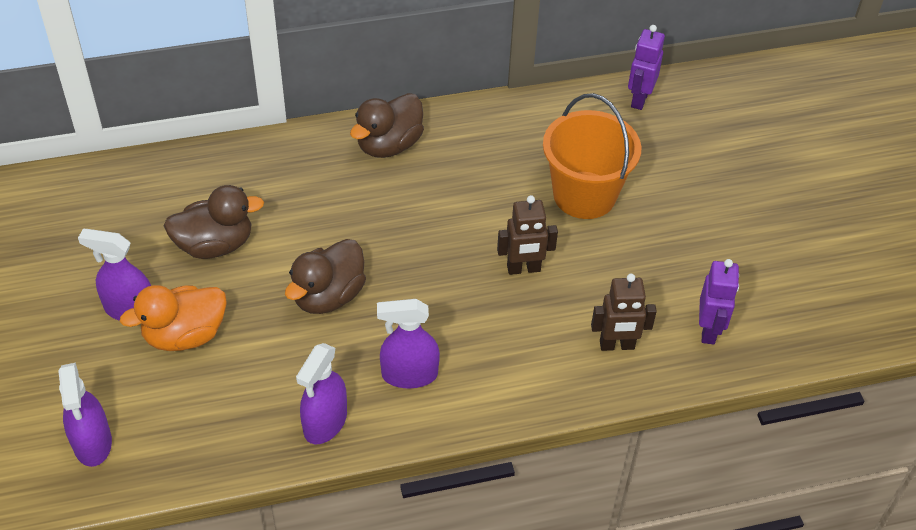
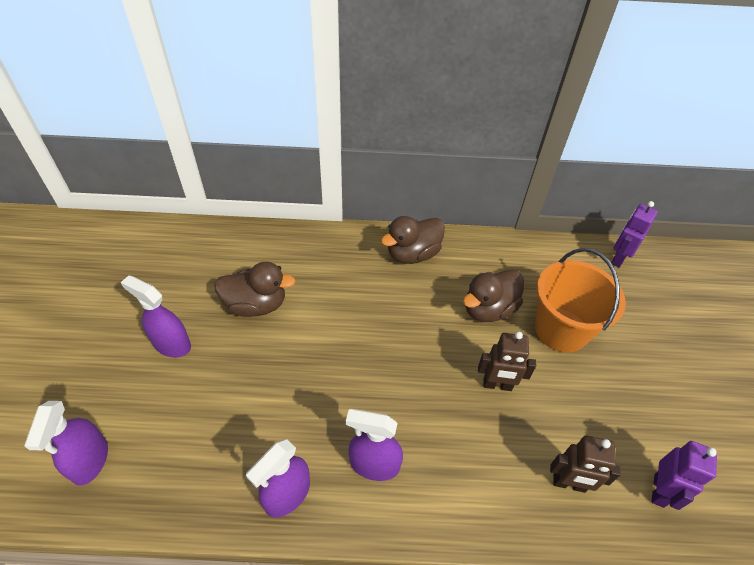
camera: 15 degrees right, 0 degrees up
(185, 335) = (204, 377): orange duck -> none
(328, 296) = (328, 370): brown duck -> brown duck (488, 309)

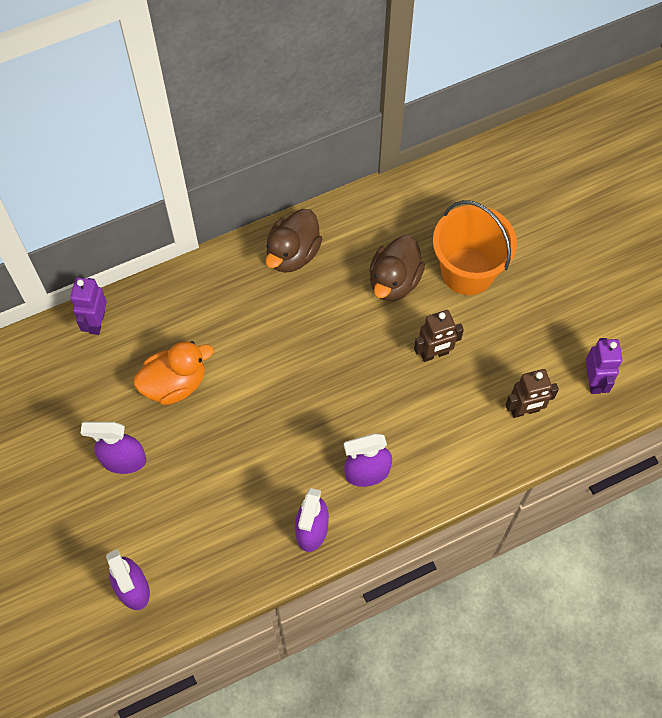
camera: 25 degrees left, 15 degrees up
(256, 305) = (175, 383): brown duck -> orange duck
(618, 259) = (492, 164): purple robot -> purple robot (96, 322)

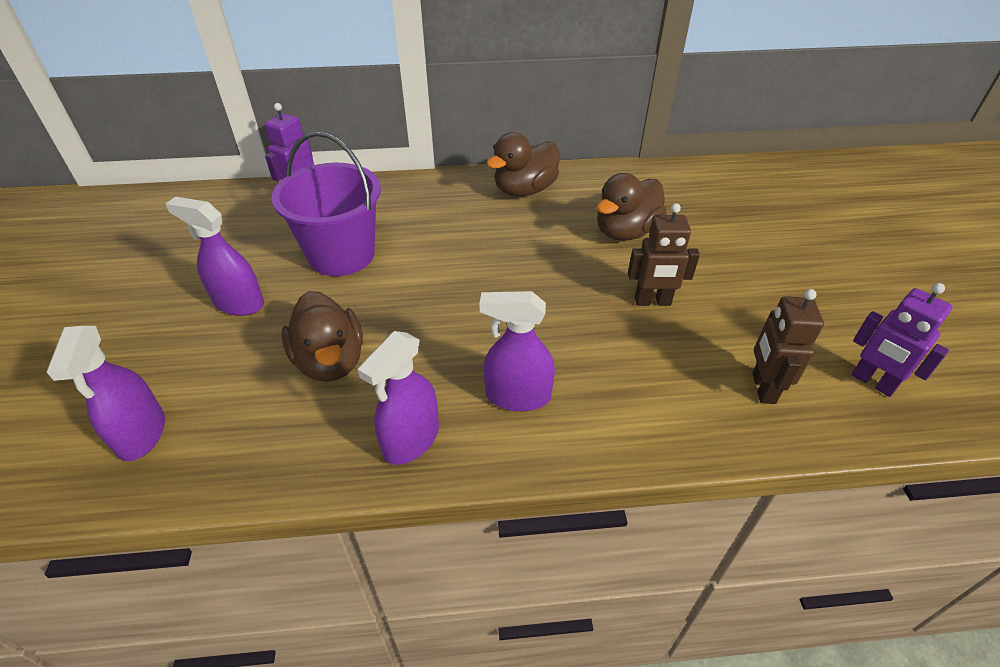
camera: 20 degrees right, 20 degrees down
(175, 383) = (341, 255): orange duck -> purple bucket
(225, 488) = (330, 361): none -> brown duck
(467, 271) = (715, 242): orange bucket -> none
(524, 410) = (763, 388): brown robot -> brown robot turned 90 degrees clockwise
(594, 381) = (872, 382): purple robot -> purple robot turned 120 degrees clockwise

